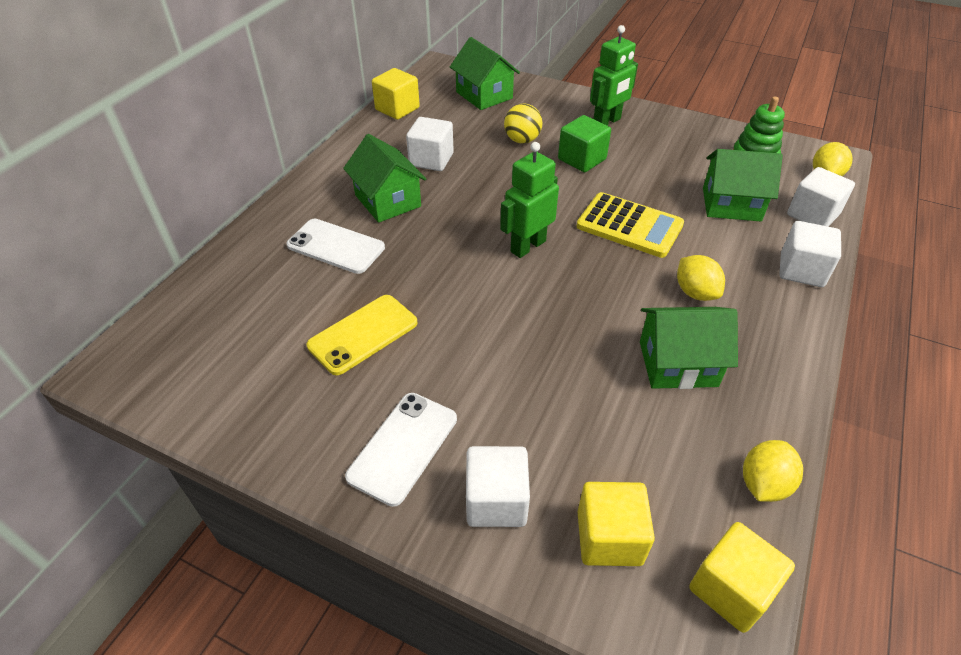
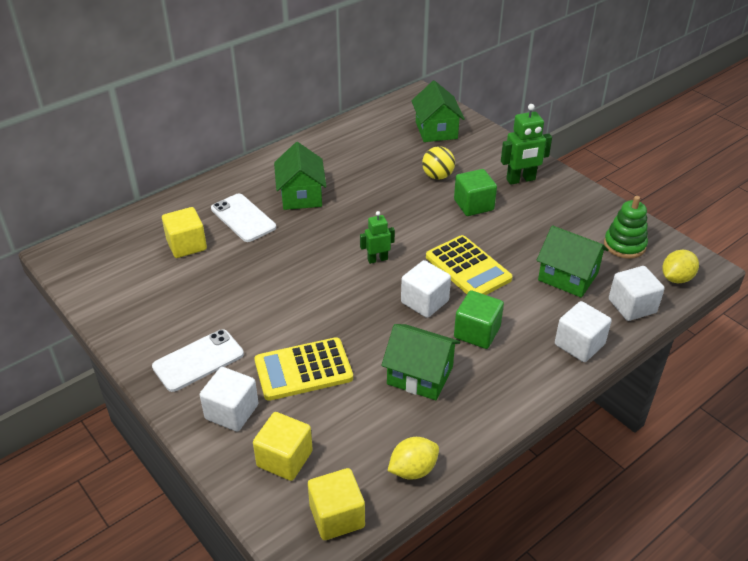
camera: 25 degrees right, 5 degrees down
(363, 334) = (221, 283): yellow phone -> none
(397, 109) = (359, 124): yellow cube -> yellow cube (186, 245)
(431, 160) = (355, 173): white cube -> white cube (424, 302)
(527, 246) = (377, 259): green robot -> green robot, size x0.63
(543, 408) = (303, 370): none -> yellow calculator
(695, 292) = (477, 332): yellow lemon -> green cube

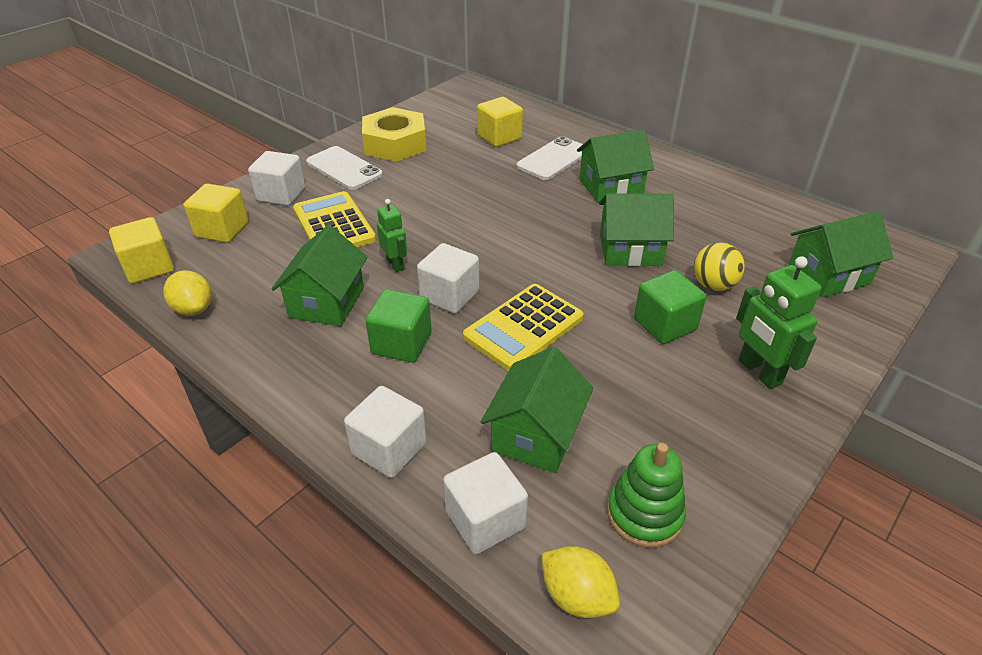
camera: 80 degrees right, 0 degrees up
(164, 319) = (395, 144): none -> yellow nut
(377, 259) = (516, 252): green robot -> green robot (395, 264)
(389, 203) = (630, 250): none -> green house

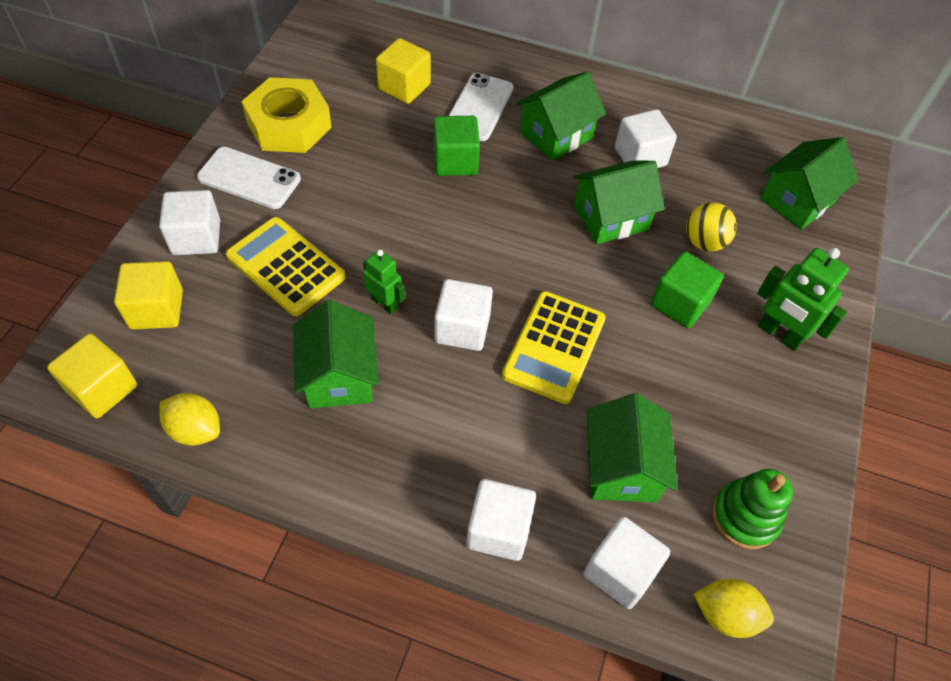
camera: 25 degrees left, 15 degrees up
(401, 343) = (445, 404): green cube -> green cube (455, 161)
(681, 215) = (640, 157): none -> white cube

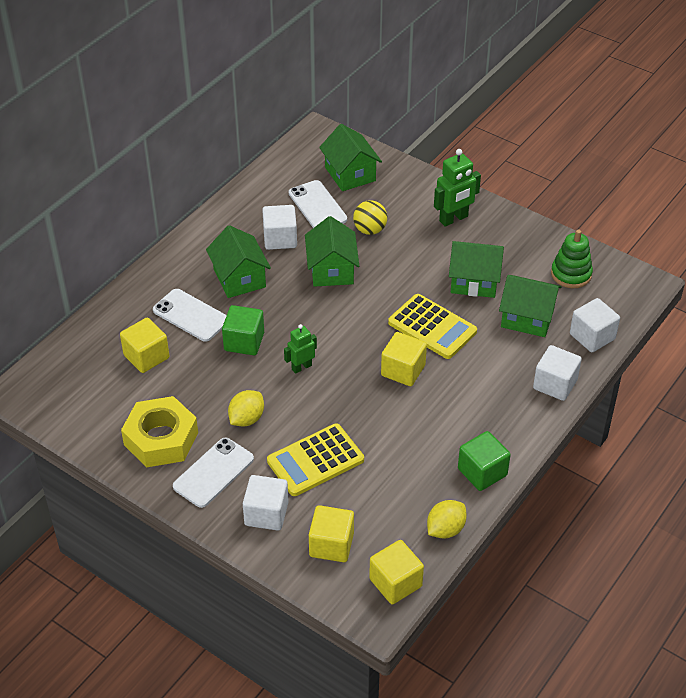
camera: 70 degrees left, 10 degrees down
(339, 376) = (423, 443): green house -> green house (474, 281)
(384, 303) = (368, 408): green robot -> green robot (301, 367)
(462, 328) = (403, 370): white cube -> yellow cube
(680, 303) = (416, 257): green cube -> green cube (482, 472)
(717, 180) = (317, 206): none -> white phone
(725, 614) = (625, 300): yellow lemon -> yellow lemon (246, 419)

